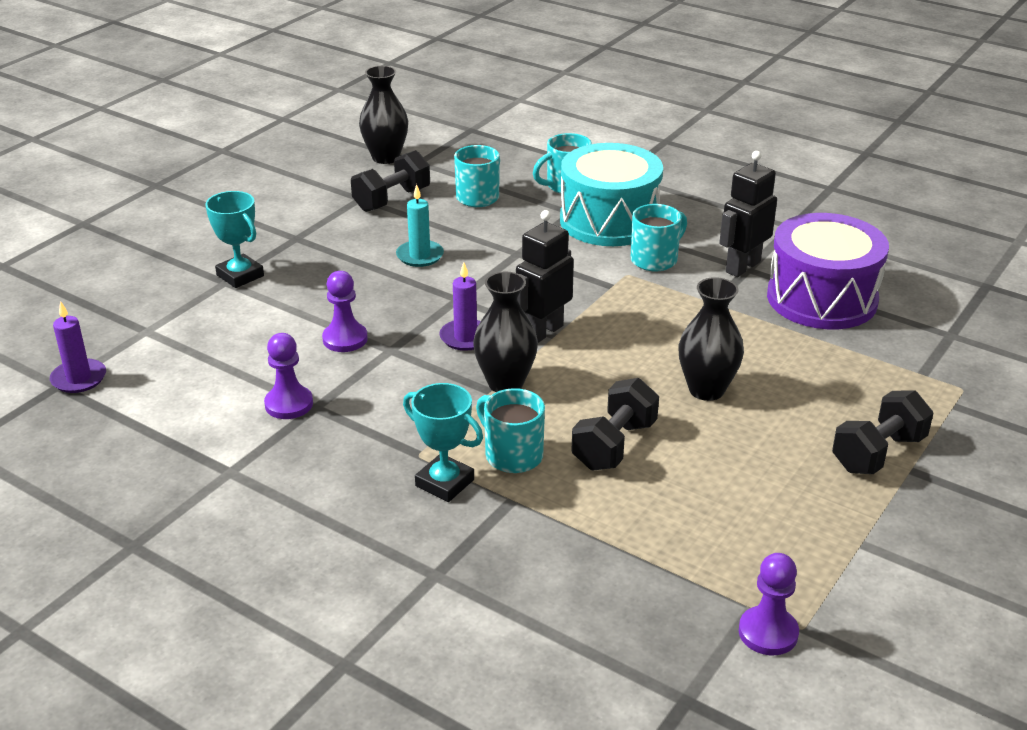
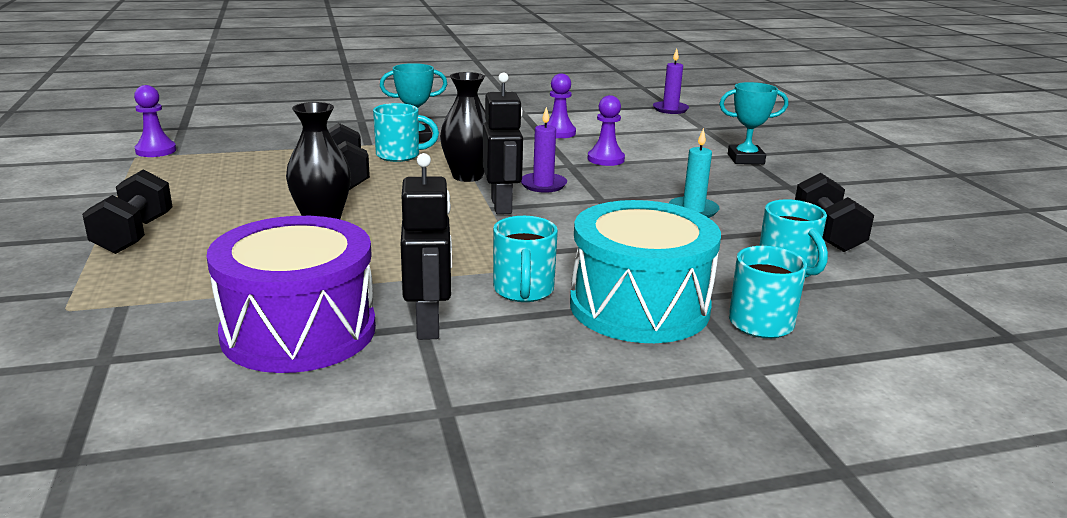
camera: 130 degrees right, 10 degrees down
(385, 157) = (947, 263): black vase -> none

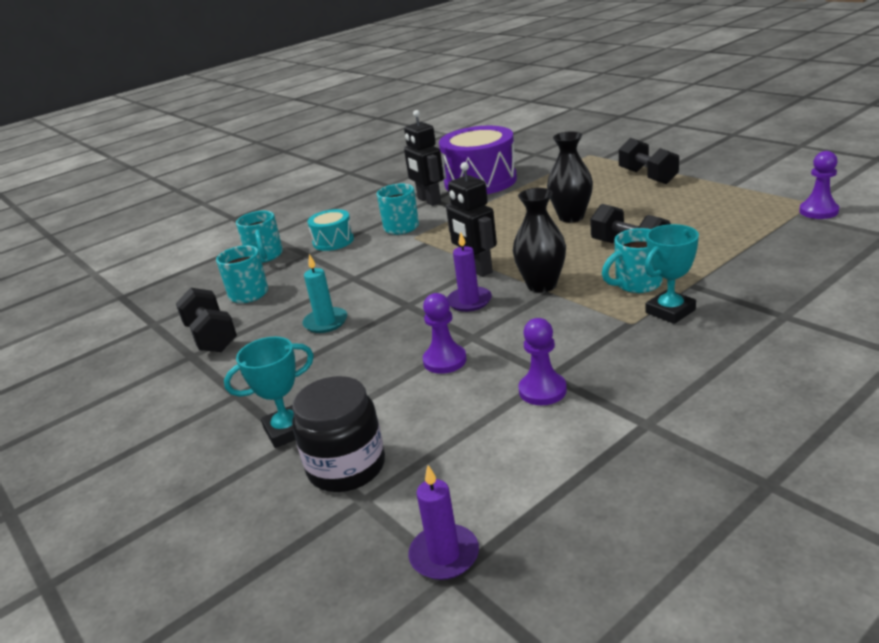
camera: 160 degrees right, 5 degrees up
(639, 306) = (333, 241): turquoise drum -> turquoise drum, size x0.51
(708, 138) = (346, 467): none -> black jar

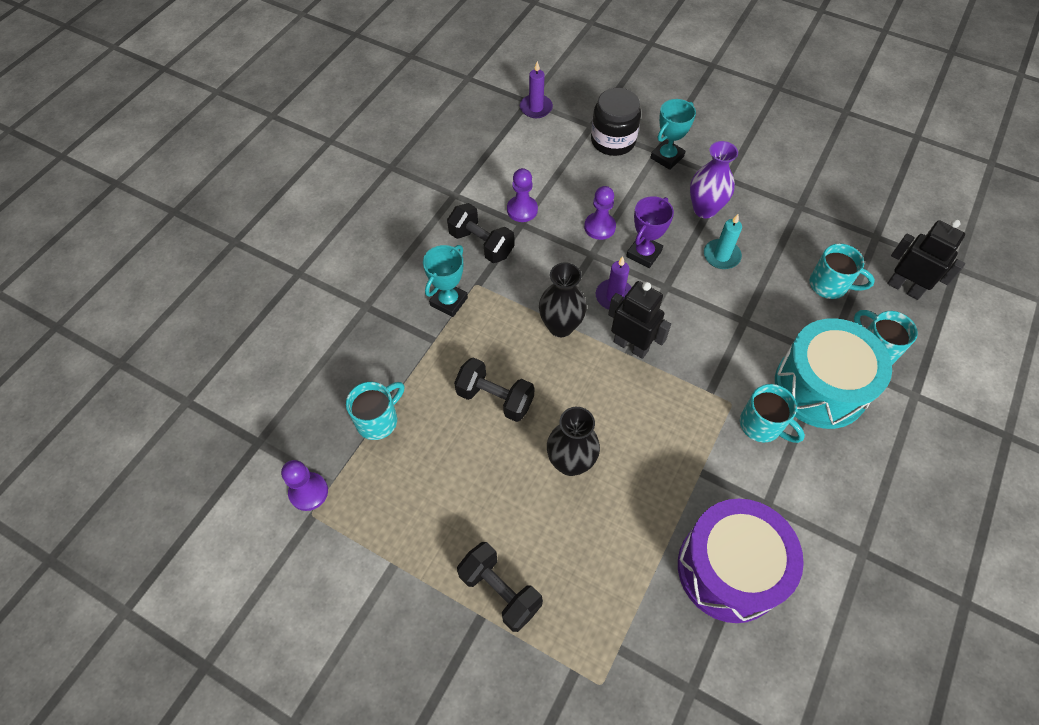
camera: 155 degrees right, 30 degrees up
(211, 337) = (804, 227): black dumbbell -> black dumbbell (481, 244)
(300, 364) = (704, 209): none -> purple vase
(333, 241) = (820, 387): turquoise drum -> turquoise drum, size x1.95
(409, 331) = (644, 254): none -> purple trophy
(429, 201) = (769, 500): black robot -> black robot (904, 288)
(636, 284) = (479, 336): turquoise mug -> turquoise mug (378, 420)

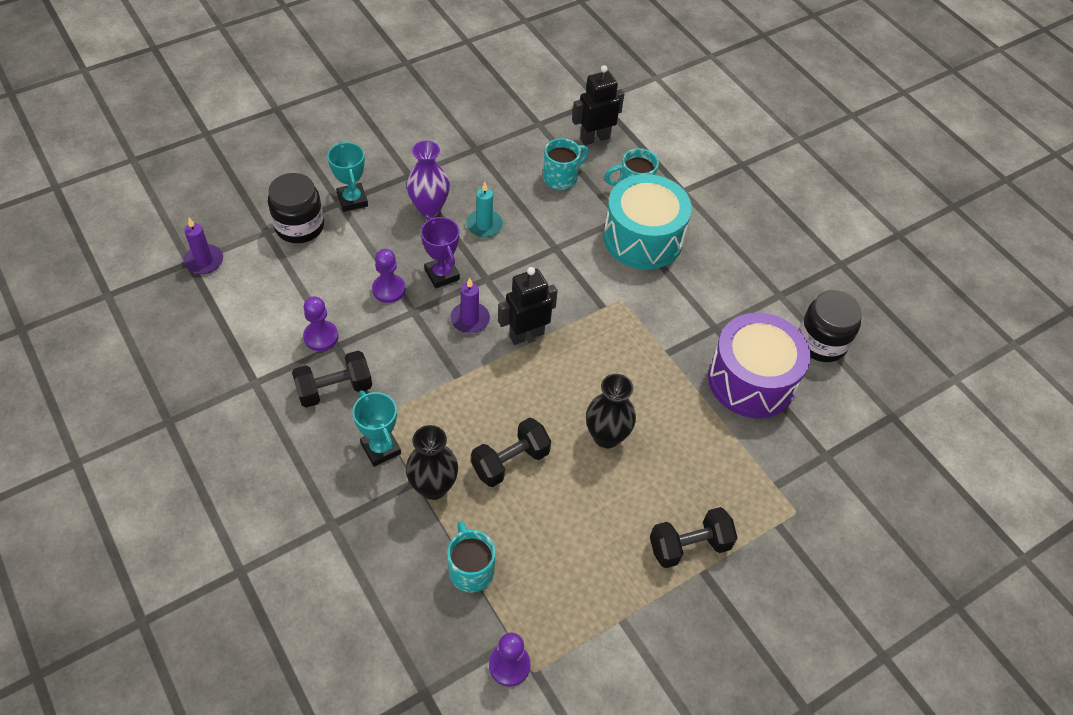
camera: 65 degrees left, 5 degrees down
(560, 326) = (471, 374): black vase -> black vase (433, 487)
(762, 425) = (652, 292): turquoise mug -> none
(835, 624) = (821, 342): none -> black jar

